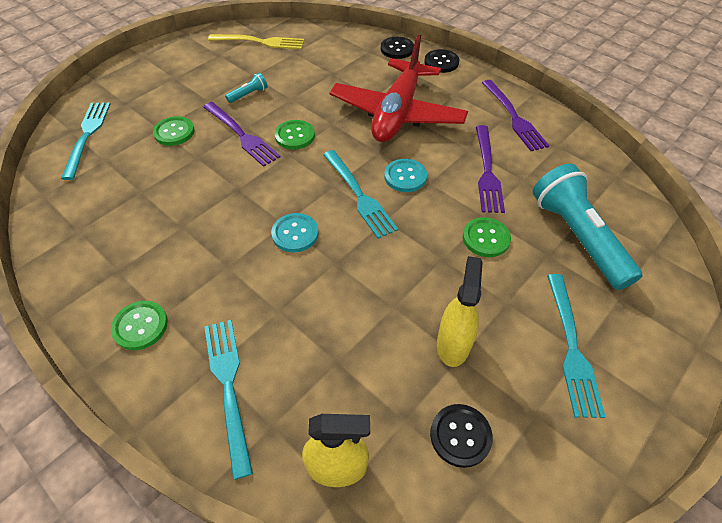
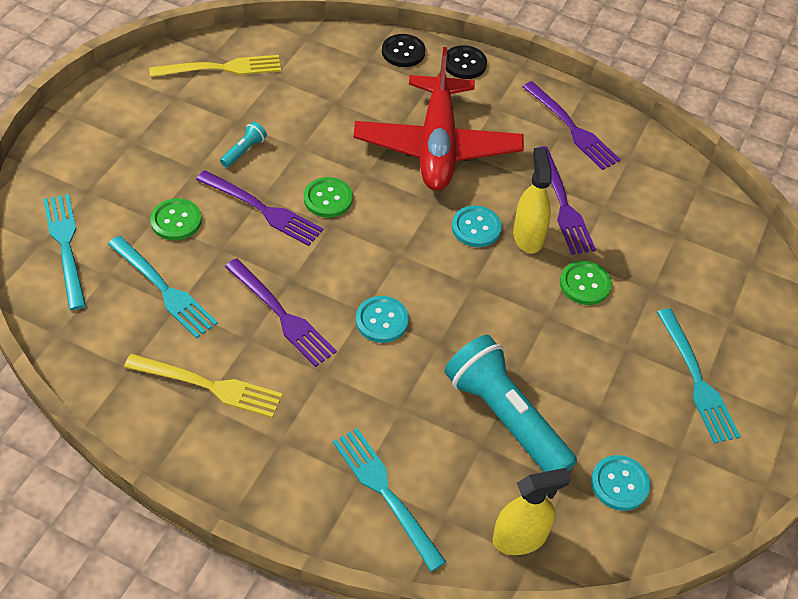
camera: 20 degrees left, 0 degrees up
(130, 257) = (210, 386): none -> yellow fork
(140, 326) = (263, 456): green button -> none
(216, 214) = (282, 315): none -> purple fork
(359, 196) = (434, 261): turquoise fork -> turquoise fork (164, 289)
(453, 344) = (587, 402): yellow spray bottle -> yellow spray bottle (528, 236)
(460, 436) = (619, 484): black button -> turquoise button
(577, 237) = (675, 264): turquoise flashlight -> turquoise flashlight (505, 418)

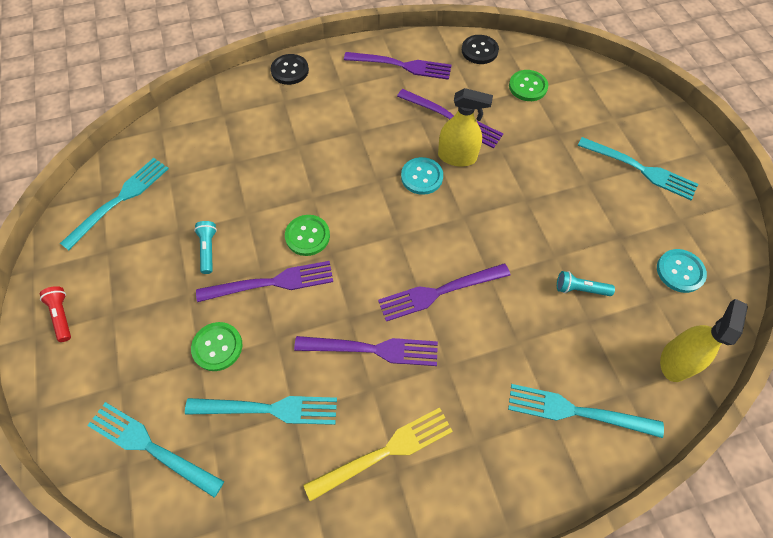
camera: 40 degrees left, 10 degrees up
(101, 118) = (62, 316): none -> red flashlight
(222, 68) = (120, 199): yellow fork -> turquoise fork
(382, 320) = (439, 292): turquoise button -> purple fork
(403, 52) = (240, 91): black button -> black button (479, 50)
(437, 146) = (336, 140): red plane -> none
(505, 418) = (580, 289): turquoise flashlight -> turquoise flashlight, size x0.42
(528, 236) = (457, 157): yellow spray bottle -> yellow spray bottle turned 150 degrees clockwise
(585, 284) = (521, 161): green button -> green button (527, 87)

